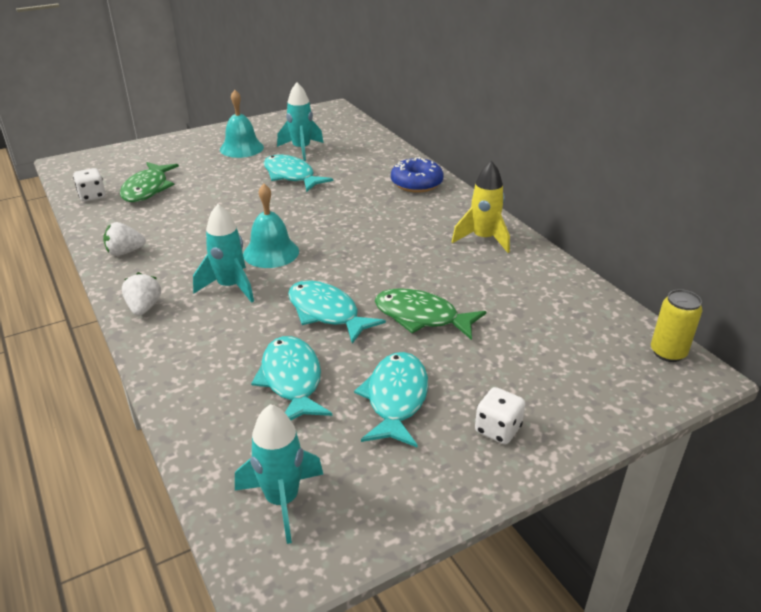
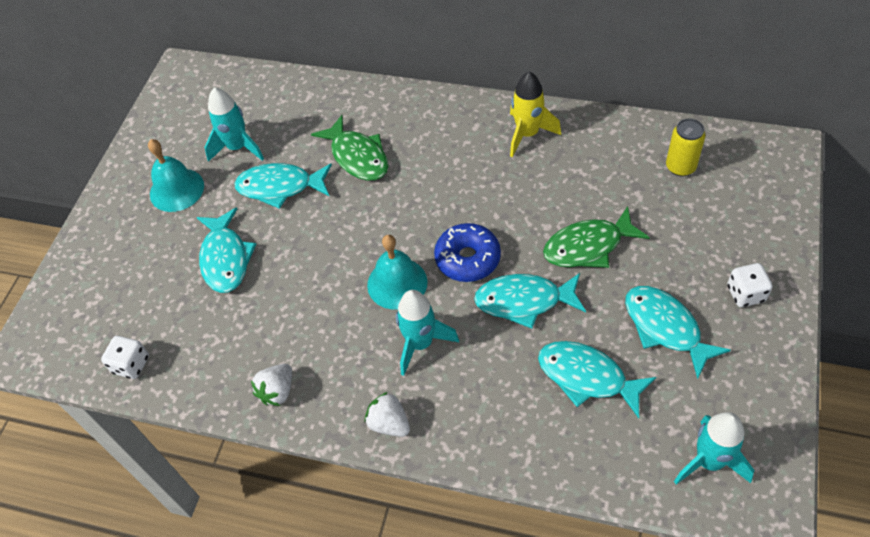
camera: 40 degrees left, 20 degrees up
(147, 189) = (171, 311): green fish -> green fish (357, 156)
(210, 186) = (225, 258): none -> turquoise fish
(416, 183) = (398, 112): blue donut -> blue donut (467, 259)
(668, 352) = (755, 145): yellow can -> yellow can (680, 167)

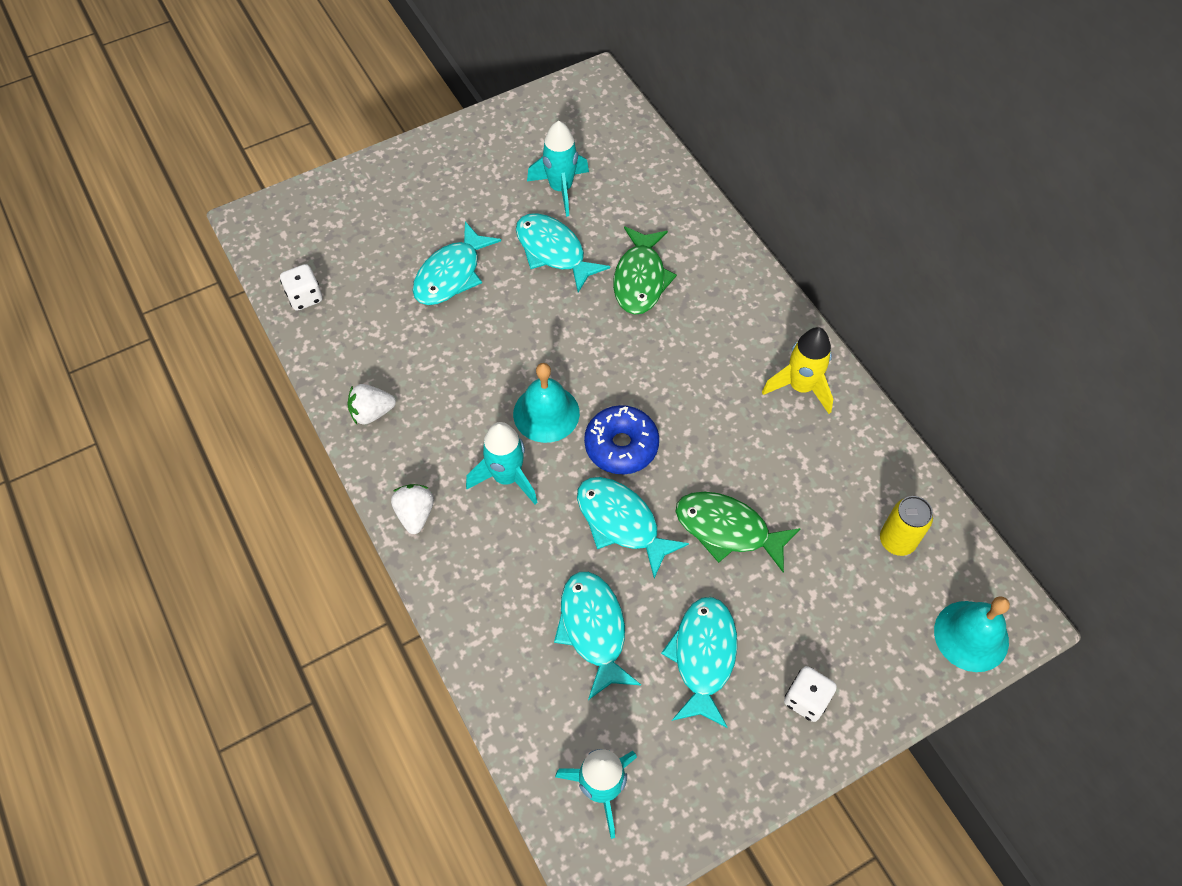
camera: 40 degrees right, 5 degrees up
(177, 189) = (479, 185): turquoise bell -> turquoise bell (971, 636)

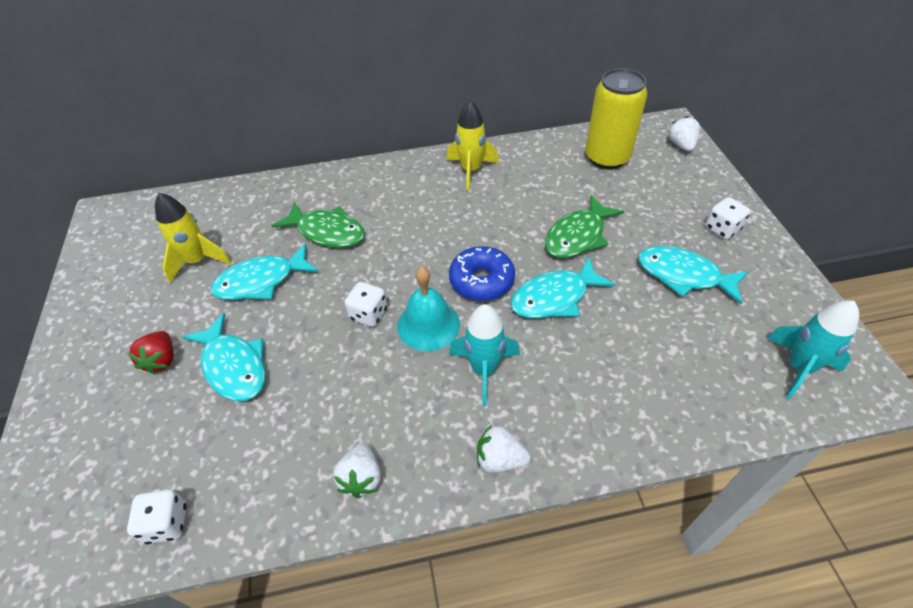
camera: 70 degrees left, 10 degrees down
(442, 219) = (161, 360): none -> red strawberry
(542, 357) = (368, 314): none -> white dice
(560, 189) = (198, 261): turquoise rocket -> yellow rocket
(593, 629) = (651, 339): turquoise fish -> none
(897, 540) = (607, 158): yellow can -> yellow can, size x1.72
(971, 636) = (681, 145): turquoise bell -> white strawberry

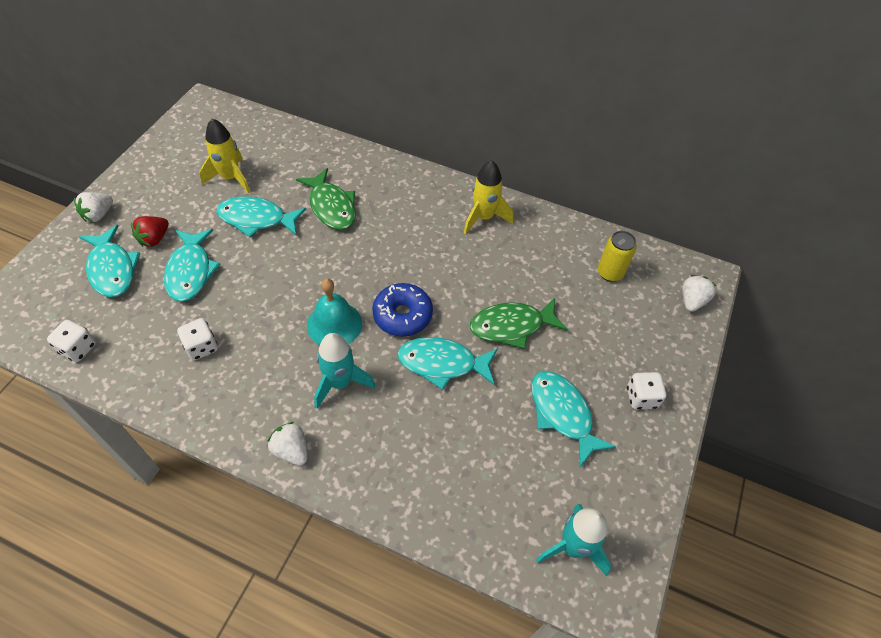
camera: 30 degrees right, 5 degrees up
(136, 417) = (112, 269): none -> turquoise fish
(361, 478) = (200, 400): white strawberry -> white strawberry (98, 215)
(368, 314) = (303, 290): white dice -> white dice (201, 347)
(607, 158) = (610, 273): yellow can -> yellow can, size x0.58

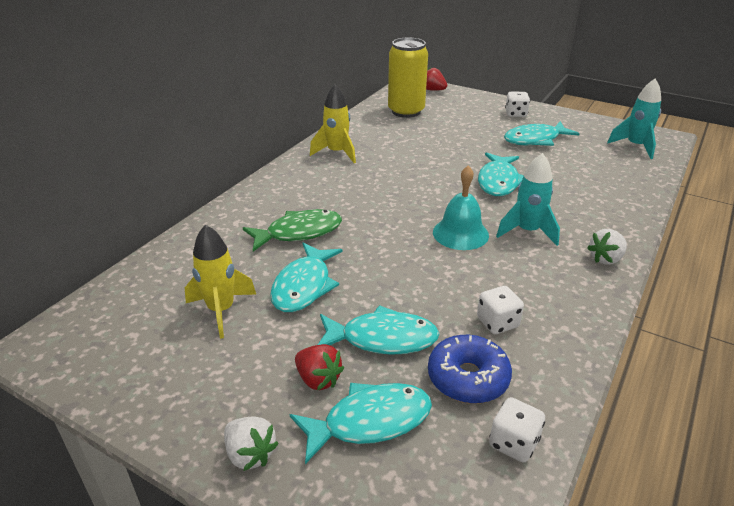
camera: 80 degrees left, 20 degrees down
(402, 315) = (448, 197): blue donut -> blue donut (468, 378)
(511, 326) = (458, 151): green fish -> none
(610, 273) = (406, 111): yellow can -> yellow can, size x1.72
(692, 301) = (433, 90): white strawberry -> red strawberry

